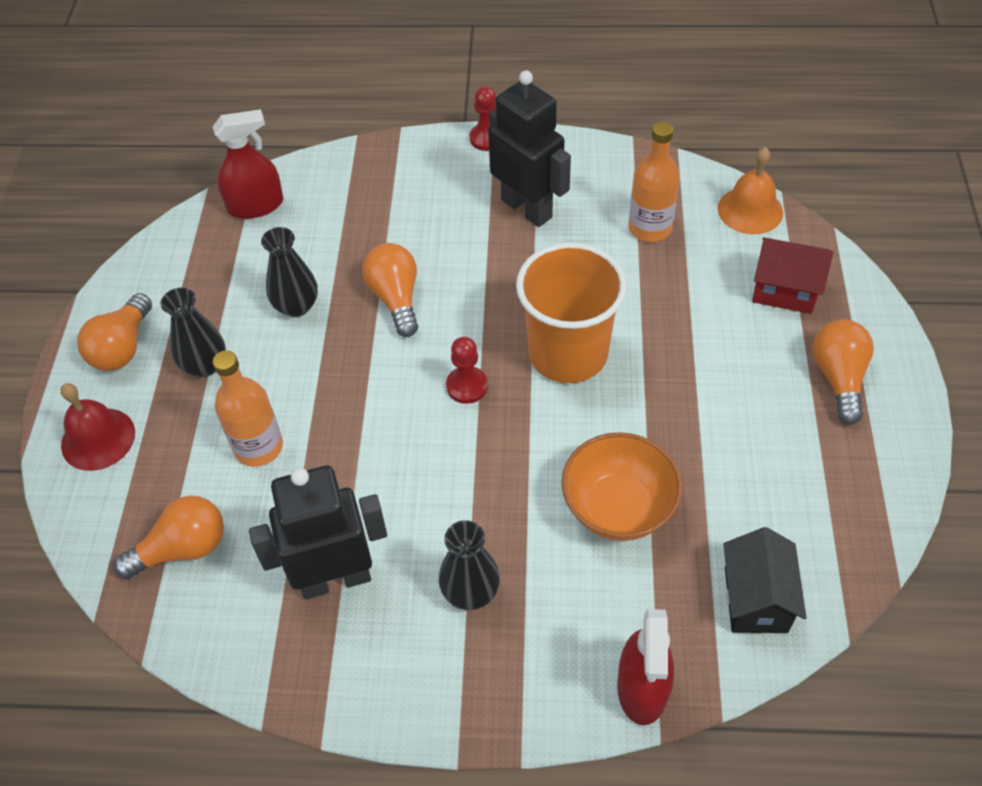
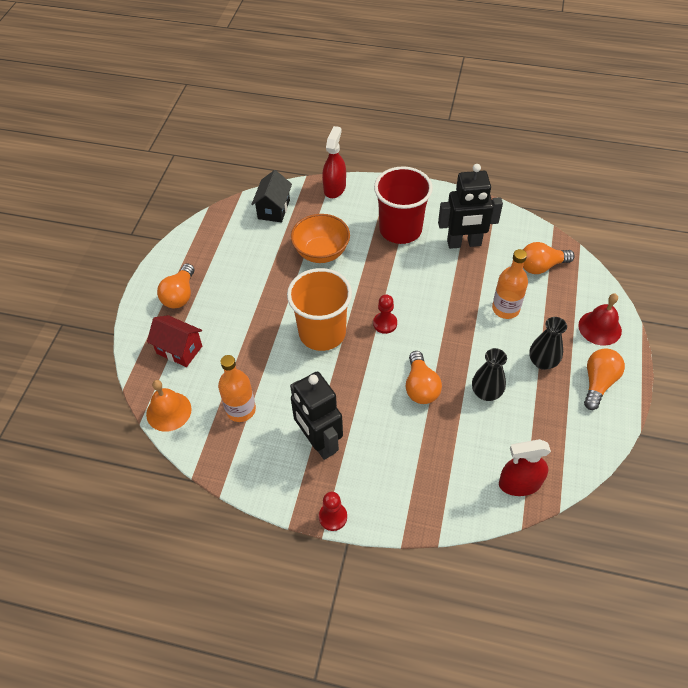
camera: 170 degrees left, 0 degrees up
(470, 591) = (400, 229): black vase -> red cup

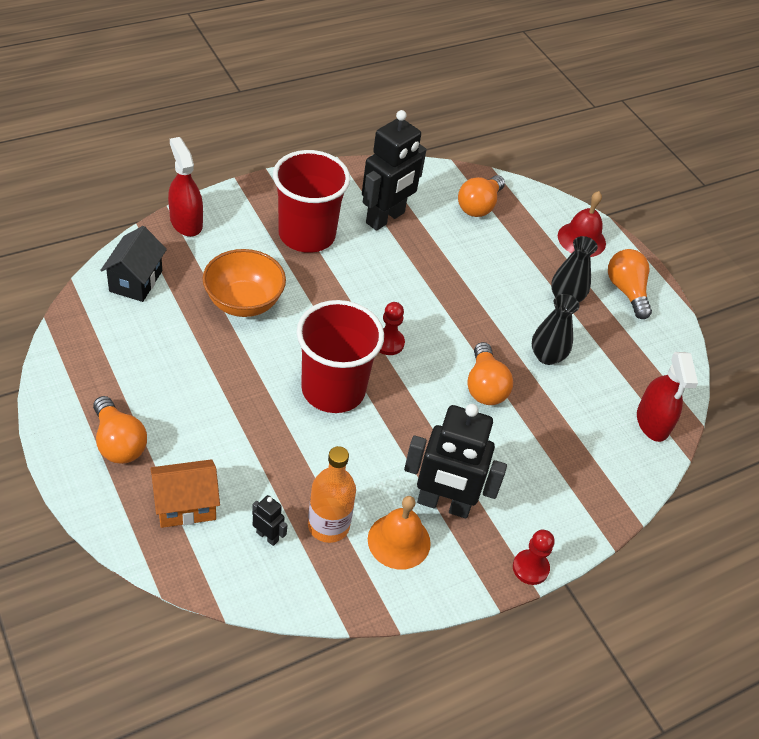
camera: 50 degrees left, 5 degrees down
(168, 411) = (246, 582): orange bell -> orange bell (399, 541)
(179, 350) = (186, 506): red house -> orange house
(203, 394) = (267, 536): none -> black robot
(274, 209) = (136, 281): black house -> black house turned 45 degrees clockwise
(322, 333) = (333, 389): orange cup -> red cup
(420, 387) = (484, 386): orange light bulb -> orange light bulb turned 45 degrees clockwise
(505, 309) = (487, 265): orange bottle -> none
(519, 483) = (652, 422): red spray bottle -> red spray bottle turned 45 degrees counterclockwise

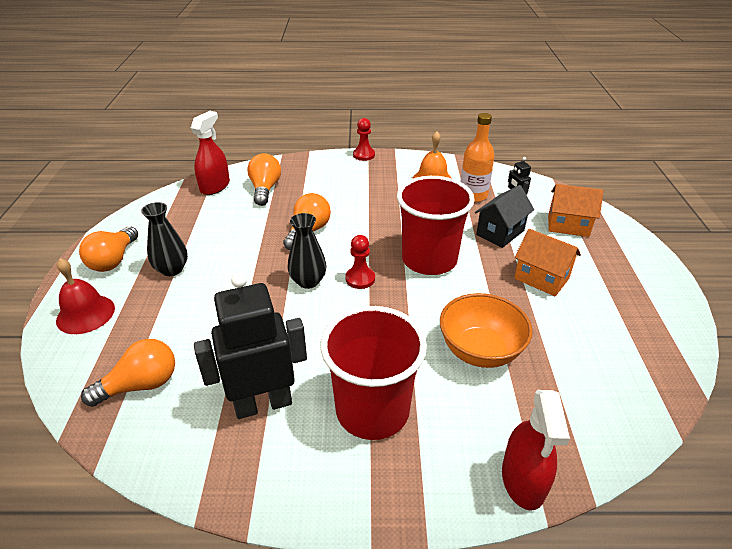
camera: 145 degrees left, 10 degrees down
(118, 442) = (618, 271): orange light bulb -> orange light bulb (265, 189)
(136, 281) = (599, 411): black house -> black house (500, 232)
(205, 402) = (541, 278): none -> orange house
(443, 504) = (392, 186): black robot -> none
(547, 356) = (239, 236): black vase -> black vase (308, 281)

